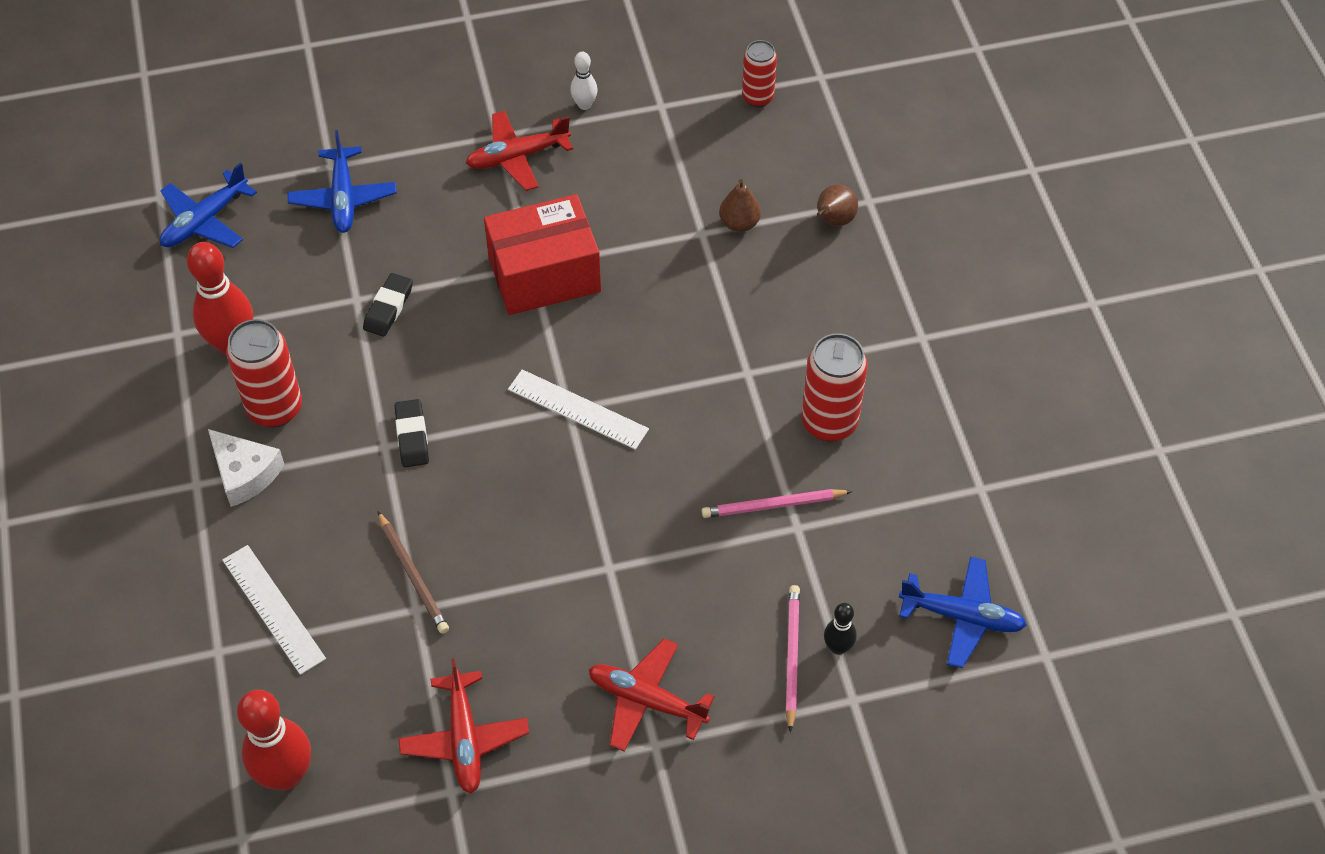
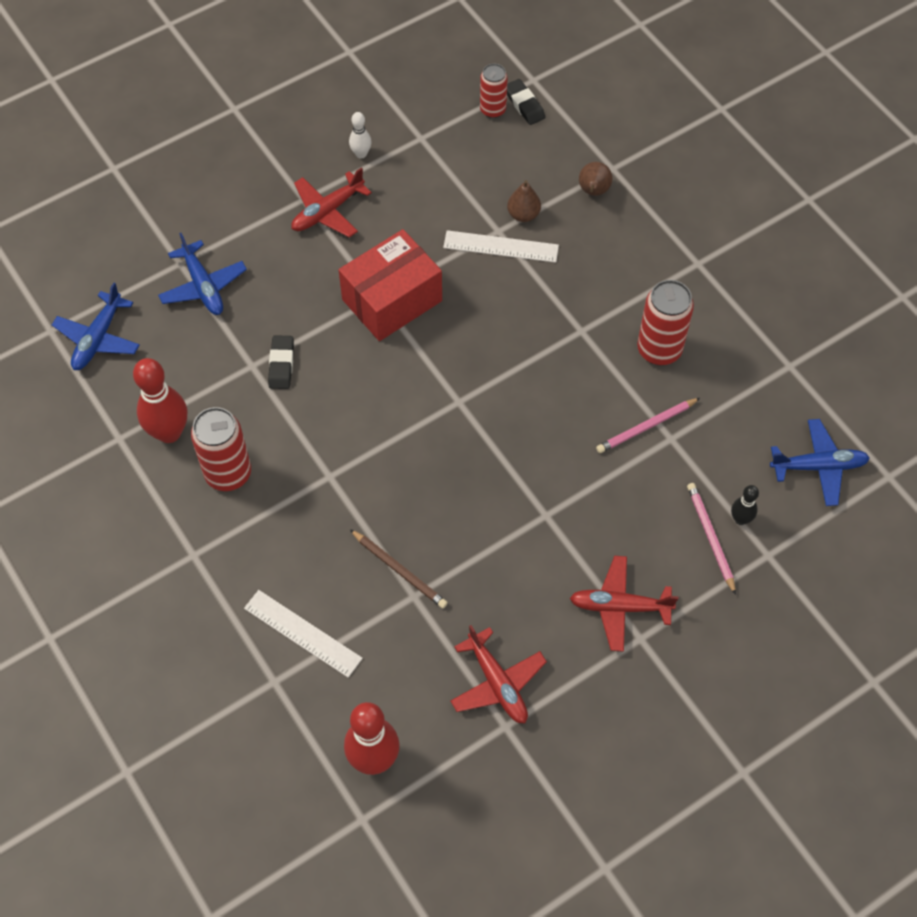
camera: 20 degrees left, 5 degrees up
(245, 473) = (229, 533): white cheese -> none
(412, 436) = (348, 461): black eraser -> black eraser (524, 104)
(578, 409) = (466, 399): white ruler -> white ruler (501, 246)

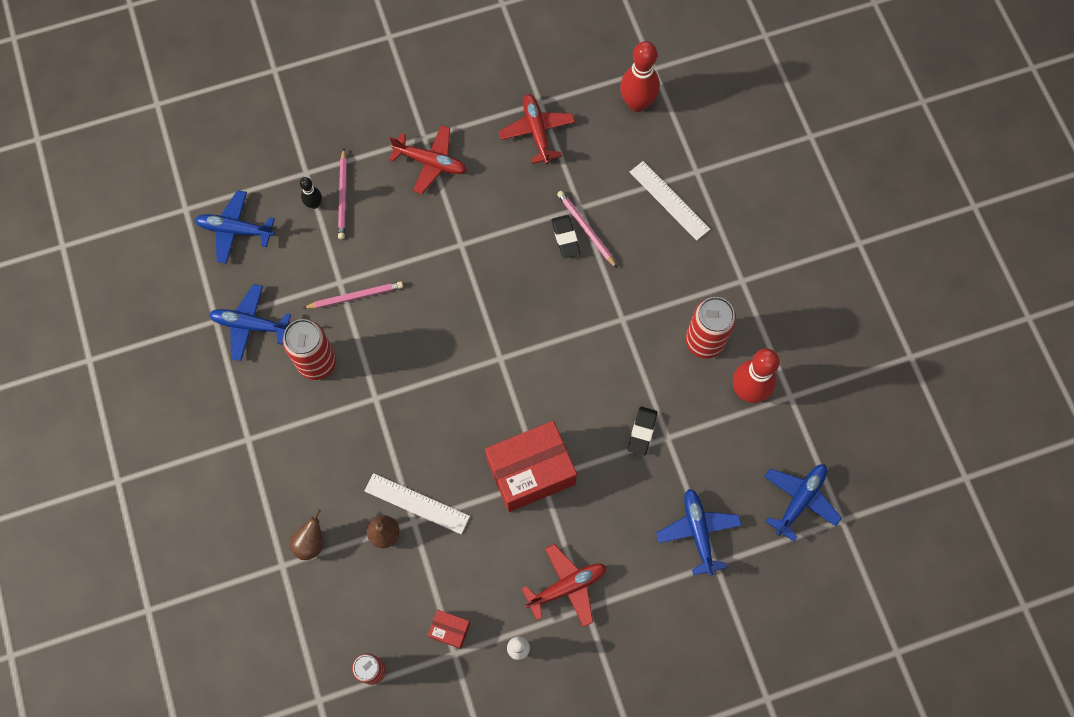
camera: 165 degrees left, 10 degrees up
(399, 570) = (586, 229): brown pencil -> pink pencil
(431, 154) = (450, 630): none -> red box
(524, 104) = (339, 669): black eraser -> black eraser (565, 238)
(749, 370) = (250, 325): none -> blue plane

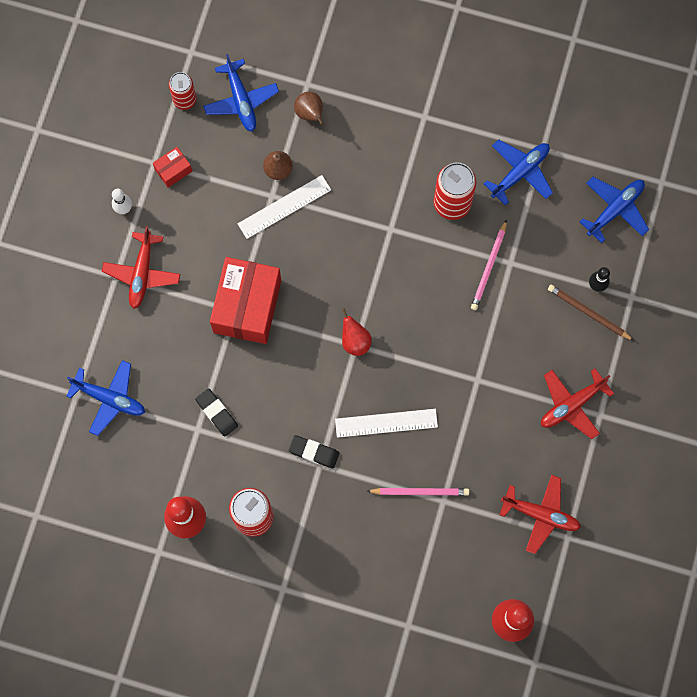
camera: 125 degrees right, 5 degrees up
(343, 196) = (588, 313): pink pencil -> brown pencil
(497, 361) = (355, 341): none -> red pear
(565, 238) = (424, 469): black eraser -> black eraser (314, 452)
(669, 200) = (397, 581): white ruler -> white ruler (386, 423)
(800, 500) = (75, 495): blue plane -> blue plane (241, 100)

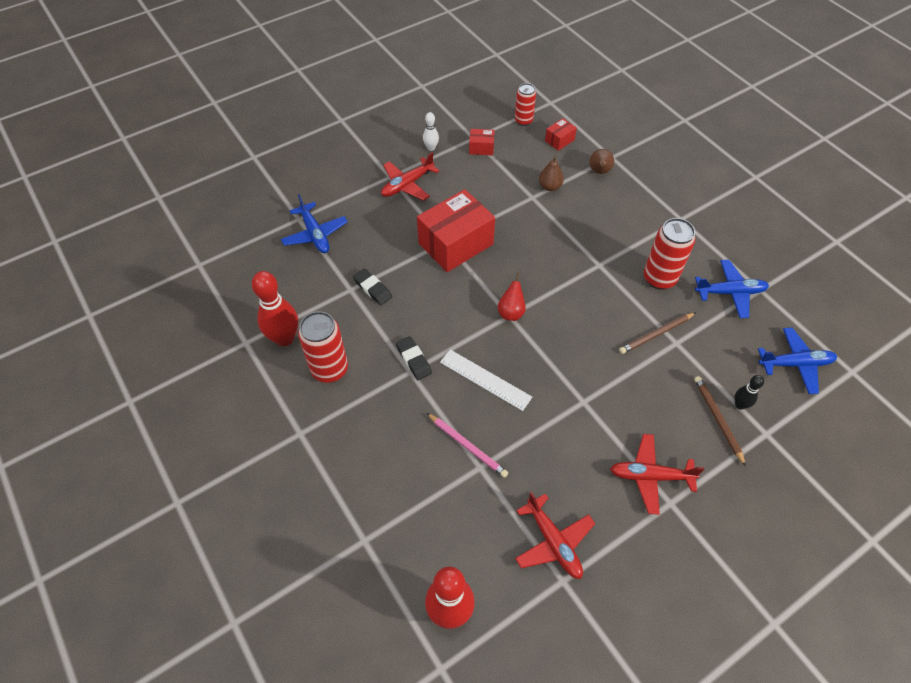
camera: 40 degrees right, 20 degrees down
(217, 413) = (373, 289): black eraser -> black eraser turned 45 degrees counterclockwise
(241, 100) = (559, 140): blue plane -> red box
(284, 207) = (535, 207): white ruler -> none
(489, 267) = (656, 334): pink pencil -> brown pencil

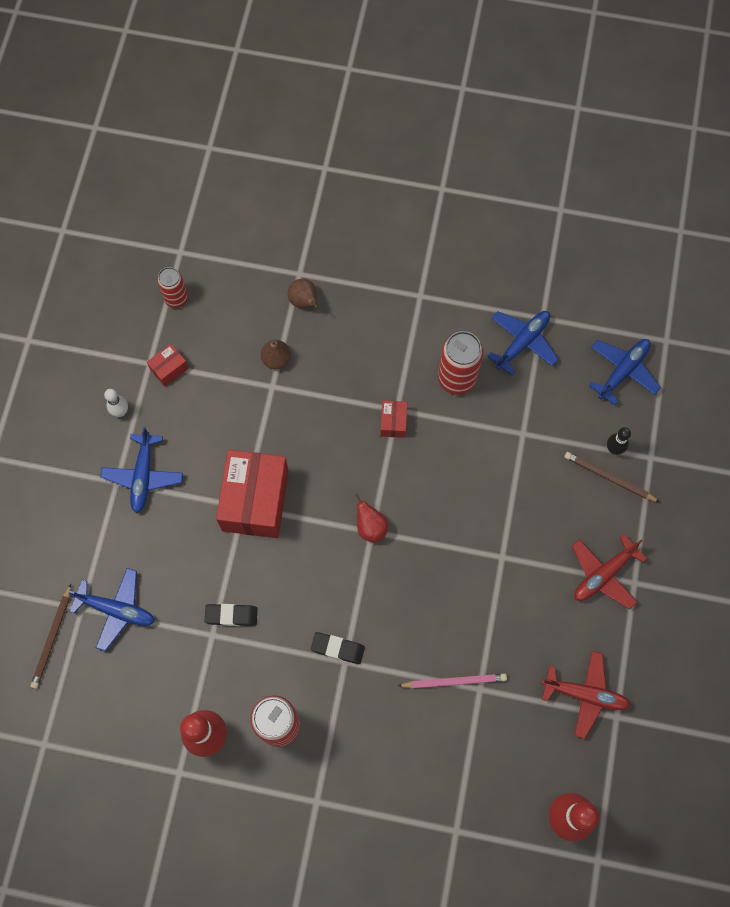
camera: 45 degrees left, 15 degrees up
(407, 185) = (143, 476): red plane -> blue plane
(485, 379) = (411, 610): white ruler -> none
(559, 140) = (233, 294): red box -> red box (393, 422)
(656, 334) = (501, 439): brown pencil -> brown pencil (52, 638)

